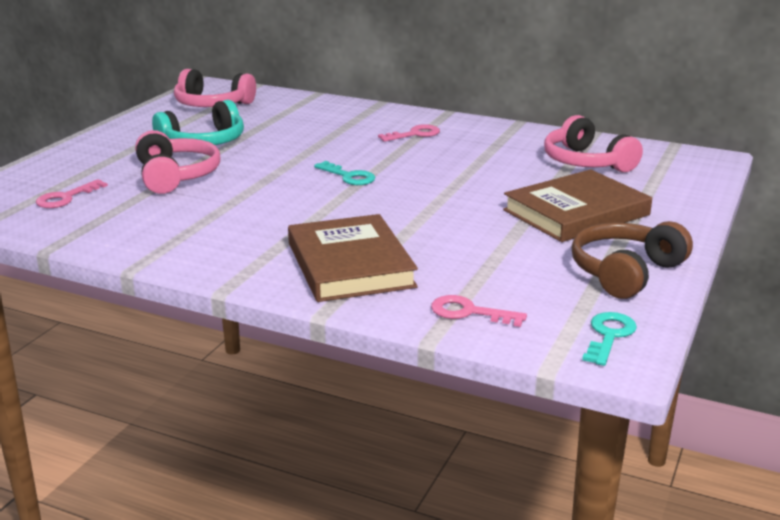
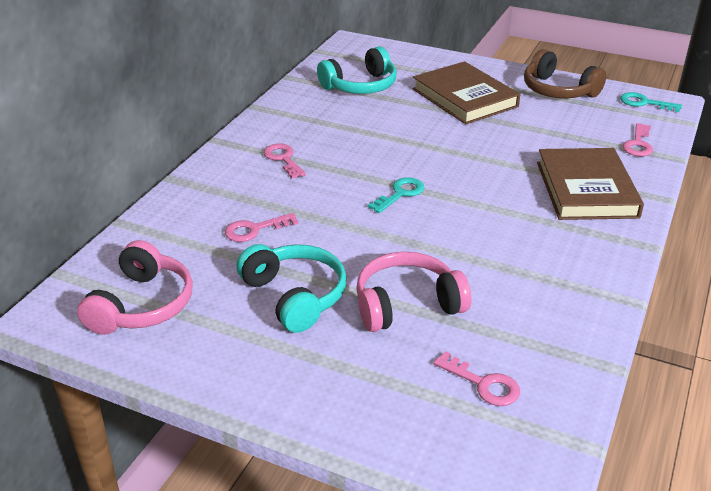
camera: 90 degrees left, 10 degrees up
(298, 128) = (254, 229): none -> pink key
(350, 265) = (586, 189): brown book -> brown book turned 75 degrees counterclockwise
(586, 162) = (360, 86): pink headphones -> turquoise headphones

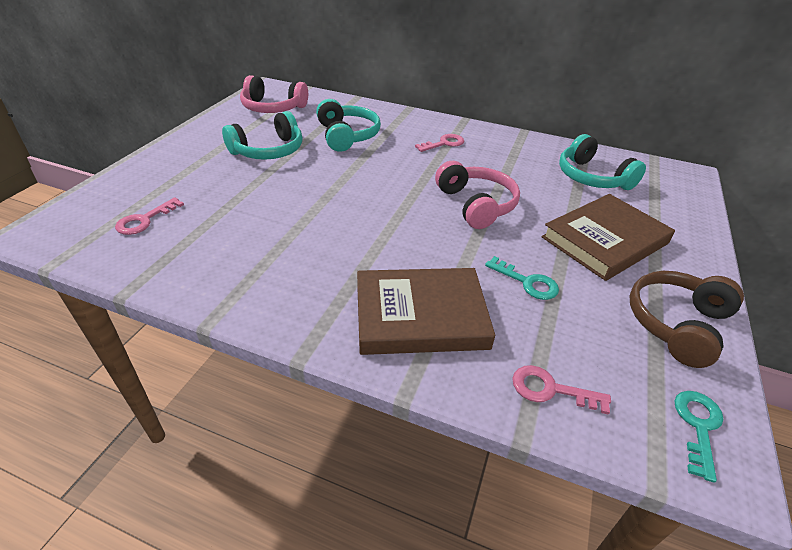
camera: 85 degrees right, 5 degrees up
(254, 229) = (347, 136): pink key -> turquoise headphones
(400, 194) = (398, 193): turquoise key -> turquoise key (527, 282)
(407, 305) = (246, 192): pink headphones -> pink headphones (476, 205)

